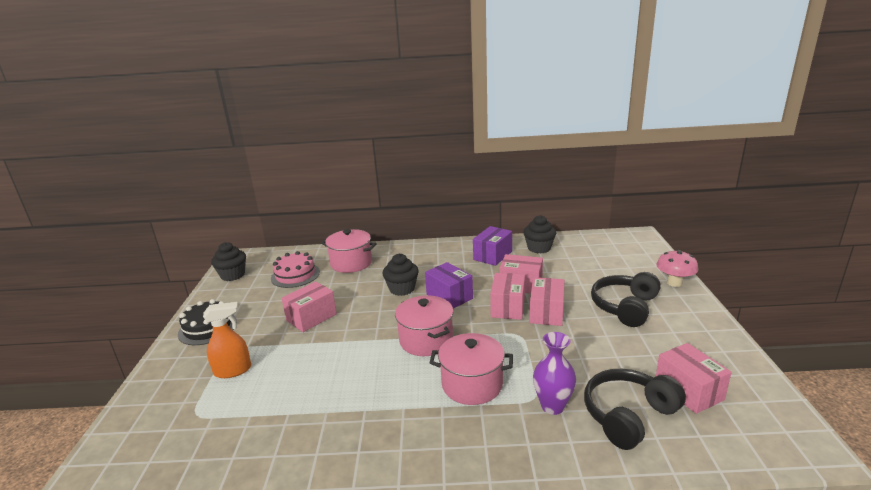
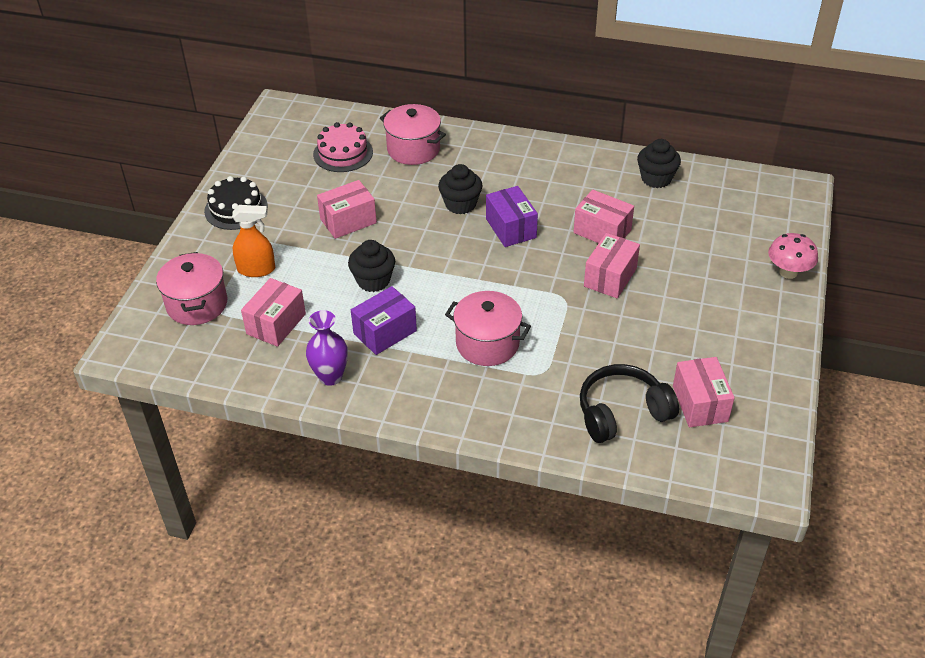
camera: 15 degrees right, 20 degrees up
(233, 275) = (270, 136): black cupcake -> black cupcake (373, 280)
(426, 340) = (462, 281): pink pot -> pink pot (197, 304)
(492, 255) = (591, 177): purple box -> purple box (385, 332)
(508, 307) = (570, 259): pink box -> pink box (276, 324)
(552, 406) = (555, 385): purple vase -> purple vase (330, 377)
(625, 307) = (704, 291): black headphones -> none

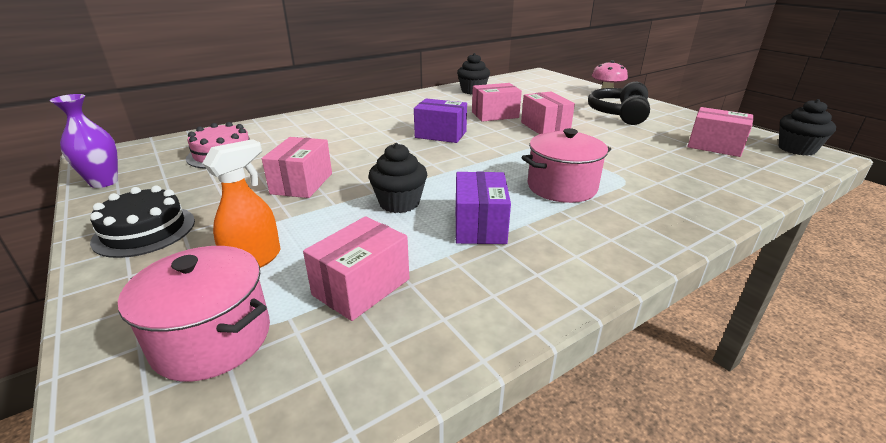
camera: 50 degrees left, 15 degrees down
(276, 324) = (361, 287): pink box -> pink box turned 60 degrees clockwise
(330, 377) = (505, 288): purple vase -> purple vase (104, 182)
(413, 149) = (288, 132): pink pot -> none
(460, 204) = (381, 139): black cupcake -> black cupcake (796, 149)
(622, 413) = (705, 170): black headphones -> black headphones (619, 114)

